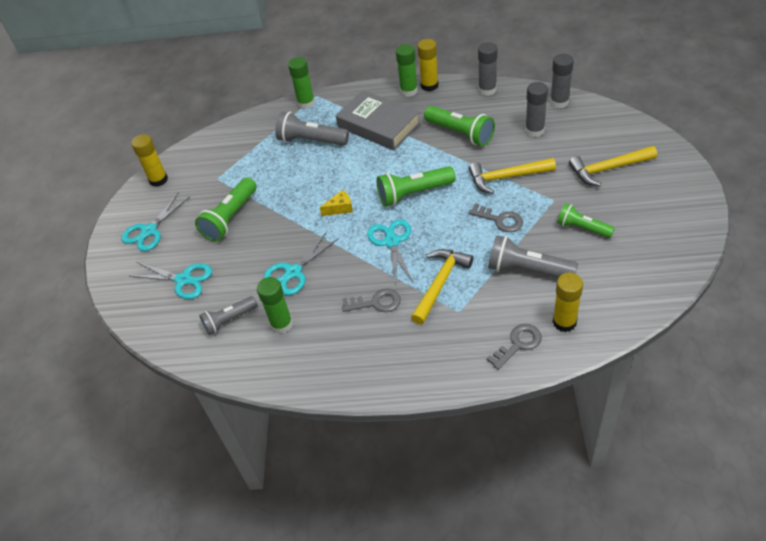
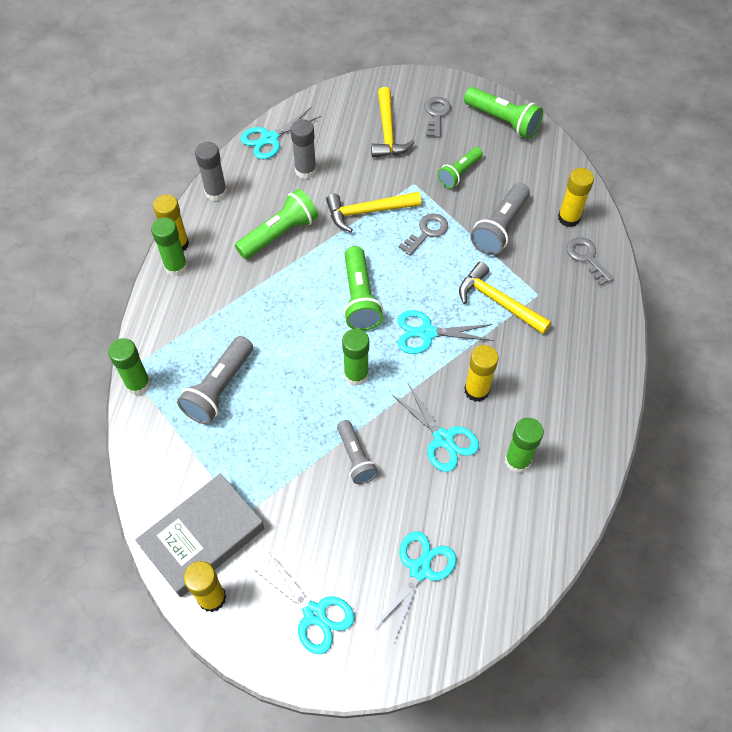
camera: 85 degrees left, 10 degrees up
(229, 320) = (499, 518): grey flashlight -> grey flashlight (355, 458)
(230, 218) = (328, 502): green flashlight -> green flashlight (503, 121)
(340, 208) = (356, 375): yellow cheese -> green glue stick
(343, 285) = (476, 390): none -> yellow glue stick
(376, 302) = (509, 363): grey key -> grey key (436, 115)
(378, 125) = (226, 310): grey book -> grey book (203, 537)
(506, 177) = (367, 212): yellow hammer -> yellow hammer turned 75 degrees clockwise
(559, 102) = (270, 139): grey glue stick -> turquoise scissors

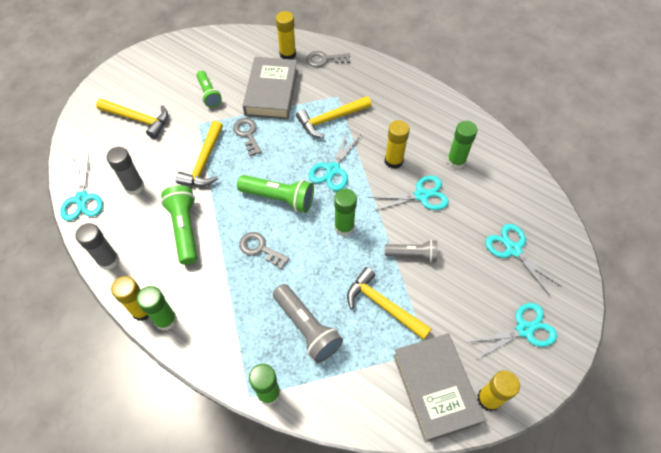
camera: 65 degrees left, 0 degrees up
(277, 450) = (383, 305): none -> yellow hammer
(436, 115) = (145, 84): grey key -> grey key (260, 249)
(500, 228) = (271, 92): grey flashlight -> grey book
(503, 121) = (181, 51): green flashlight -> none

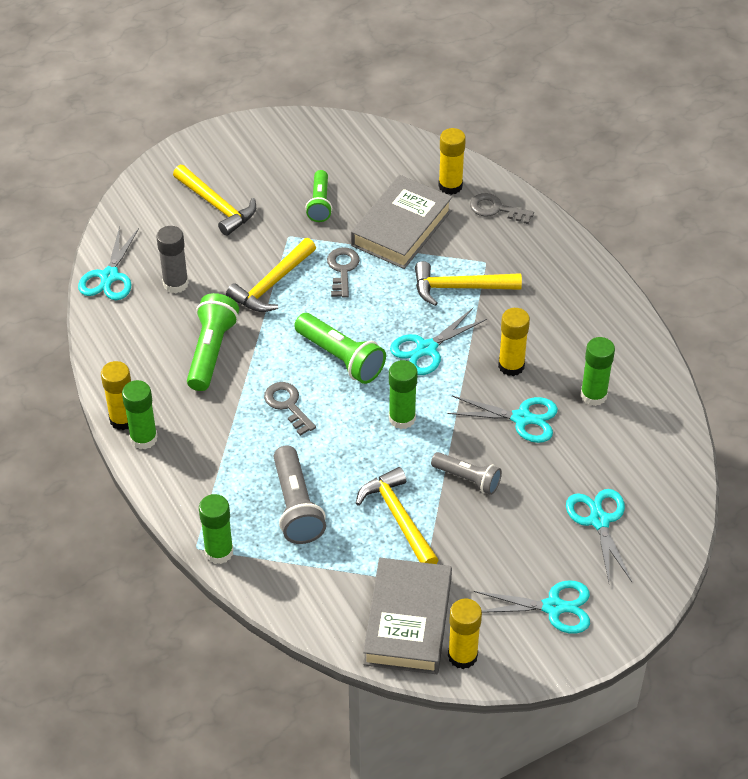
camera: 25 degrees right, 10 degrees down
(108, 260) = (109, 354): grey glue stick -> none

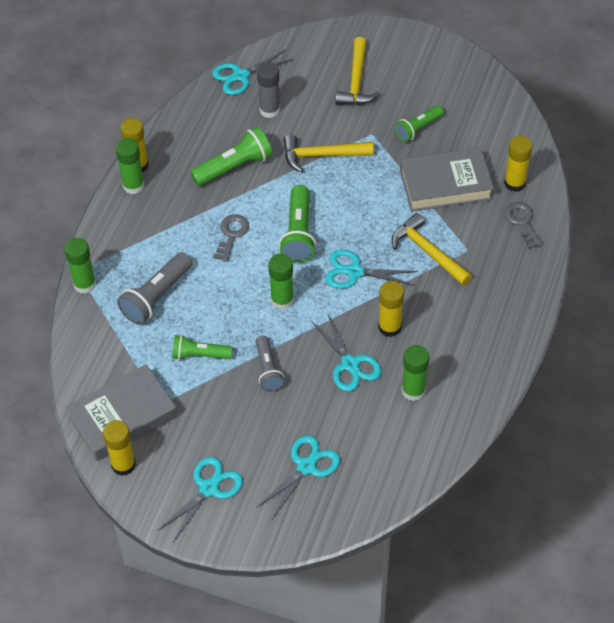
camera: 50 degrees right, 5 degrees up
(342, 269) = (374, 181): grey key -> none
(398, 517) = (199, 355): yellow hammer -> green flashlight
(553, 607) = (208, 488): turquoise scissors -> turquoise scissors turned 105 degrees counterclockwise

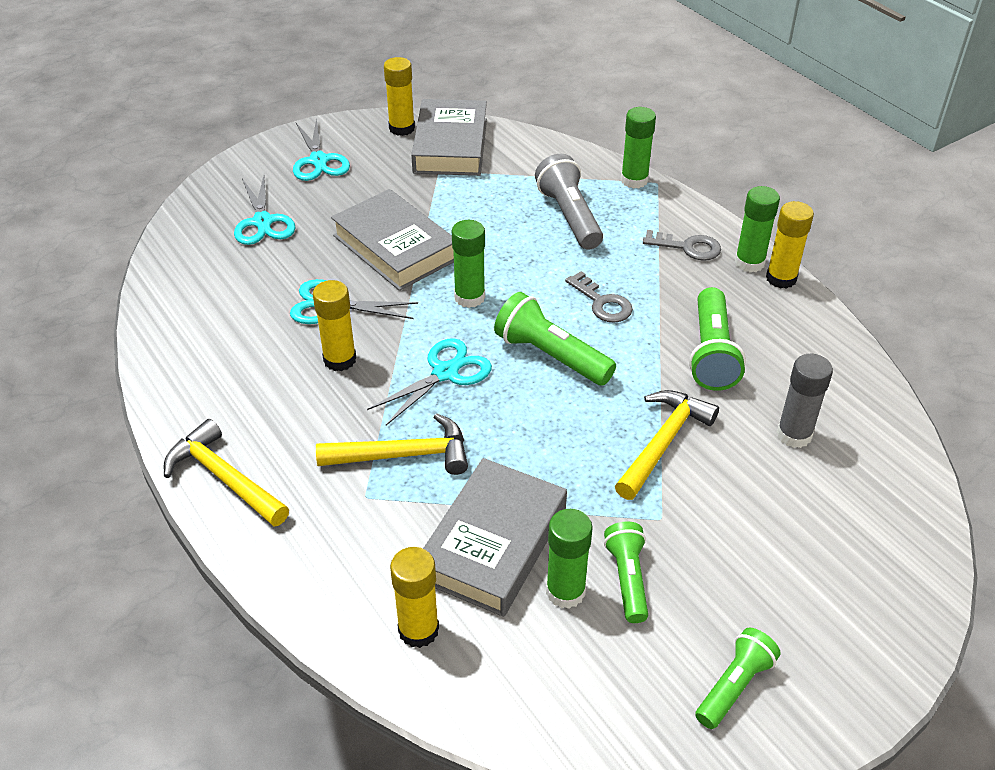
camera: 125 degrees right, 10 degrees down
(199, 355) = (465, 213): green flashlight -> green flashlight (734, 686)
(241, 76) = (888, 439): turquoise scissors -> none
(268, 370) = (395, 247): grey flashlight -> grey book
(356, 81) = (787, 563): yellow hammer -> yellow hammer (224, 478)
(413, 390) = (244, 333): green glue stick -> green glue stick (565, 591)
(522, 222) = (344, 589): grey key -> grey key (688, 247)

